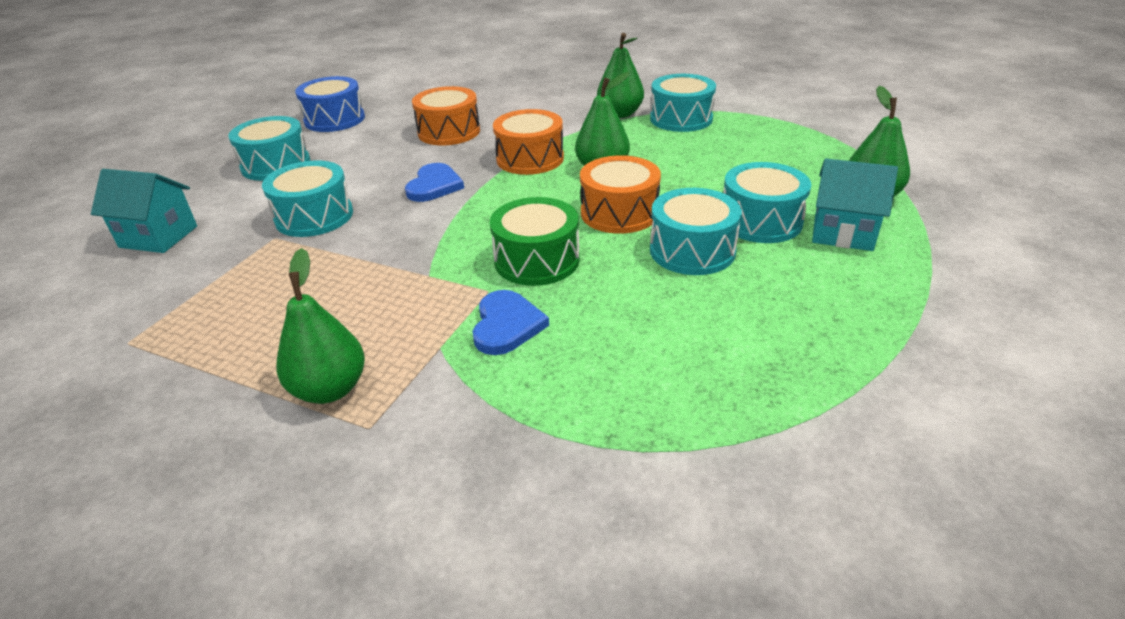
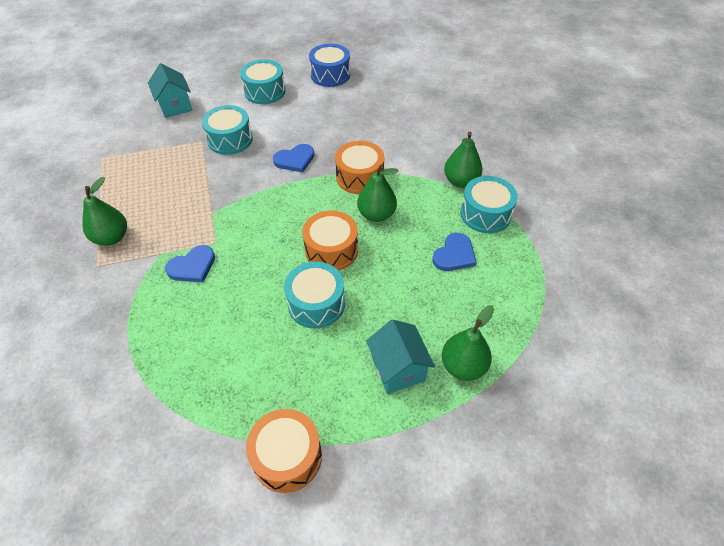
camera: 50 degrees right, 15 degrees up
(449, 132) = (359, 125): orange drum -> orange drum (287, 457)
(537, 260) = (255, 244): green drum -> none
(716, 150) = (454, 255): none -> blue heart
(760, 221) = (377, 320): turquoise drum -> none

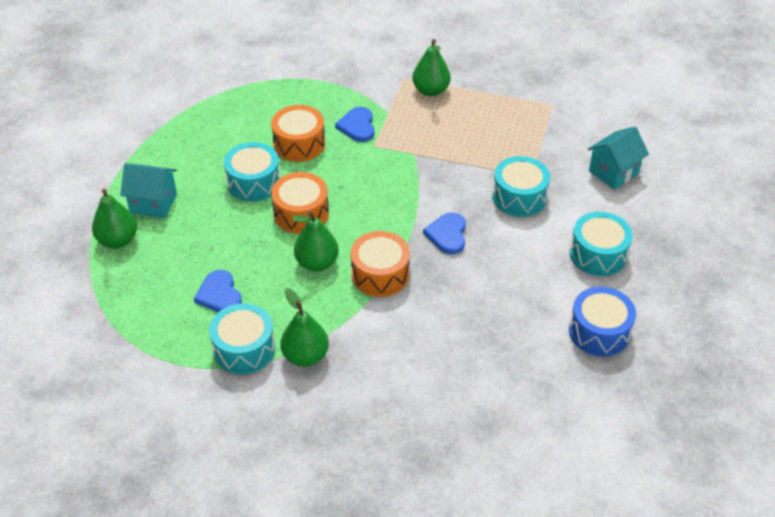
camera: 120 degrees right, 5 degrees down
(175, 106) = (613, 172): turquoise house -> turquoise house turned 45 degrees counterclockwise
(287, 457) = (151, 126): orange drum -> orange drum (299, 144)

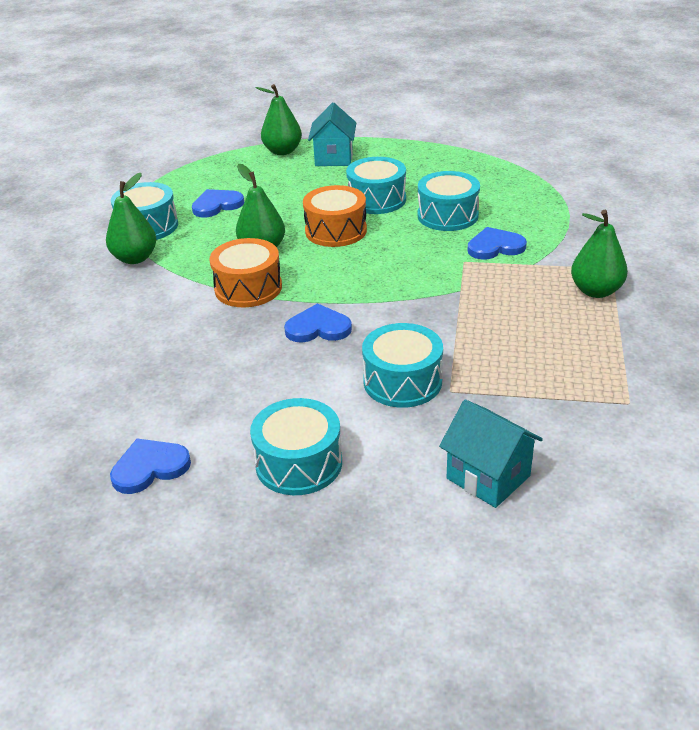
camera: 85 degrees right, 10 degrees down
(299, 144) = (447, 215): orange drum -> turquoise drum
(599, 332) = (150, 468): blue drum -> blue heart

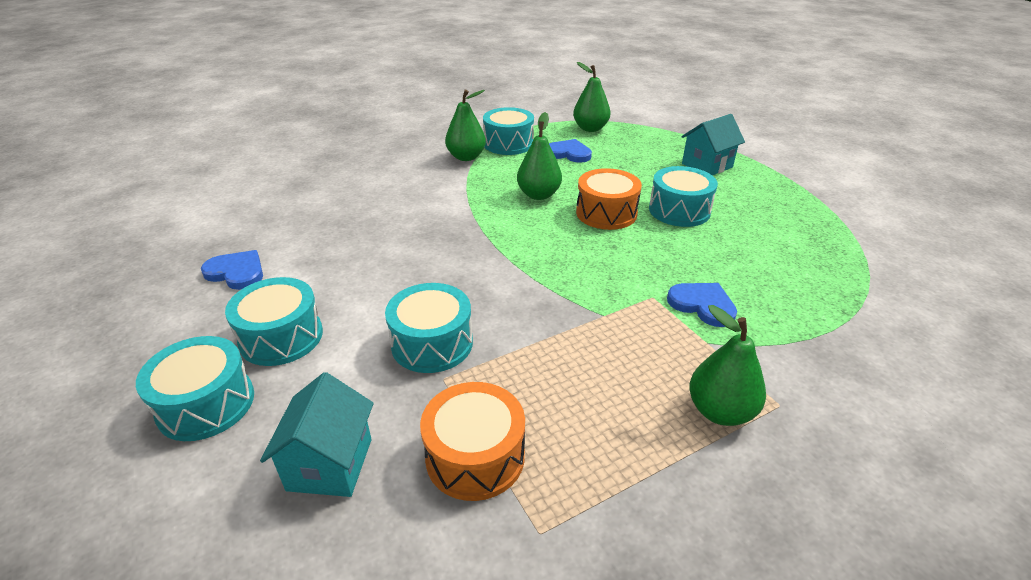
camera: 50 degrees right, 0 degrees up
(248, 288) = (481, 212): orange drum -> orange drum (475, 456)
(282, 151) = (679, 143): green pear -> green pear (590, 128)
(318, 328) = (464, 266): blue heart -> none
(447, 215) = (712, 255): turquoise drum -> turquoise drum (206, 404)

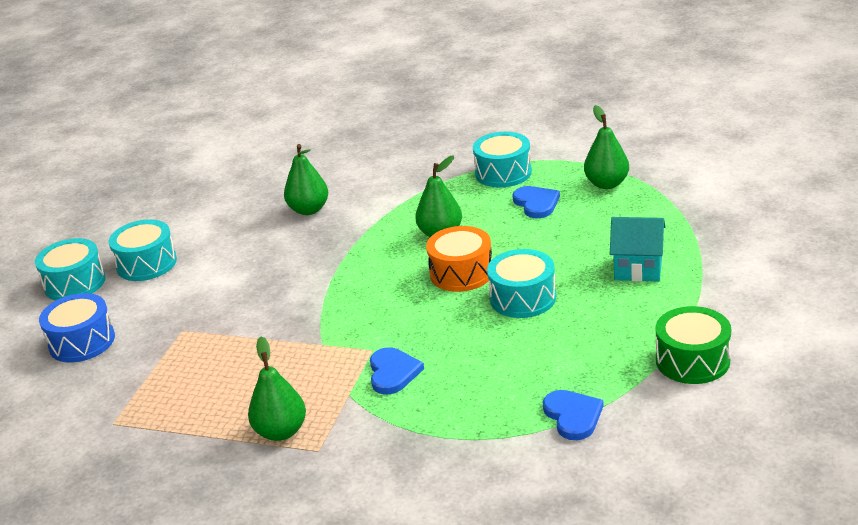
camera: 50 degrees right, 5 degrees down
(236, 272) = (178, 210): blue heart -> blue heart (573, 416)
(330, 464) = (82, 342): turquoise house -> blue drum
(432, 343) = (206, 308): turquoise drum -> none
(466, 157) = (447, 173): green pear -> green pear (309, 210)
(475, 456) = (138, 376): orange drum -> none
(842, 201) = (692, 360): none -> green drum

